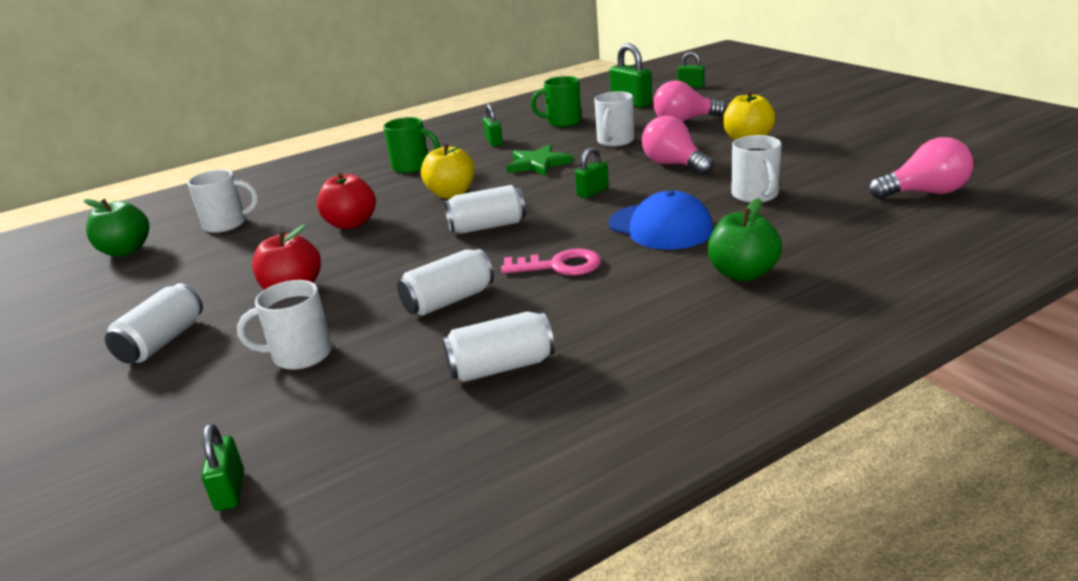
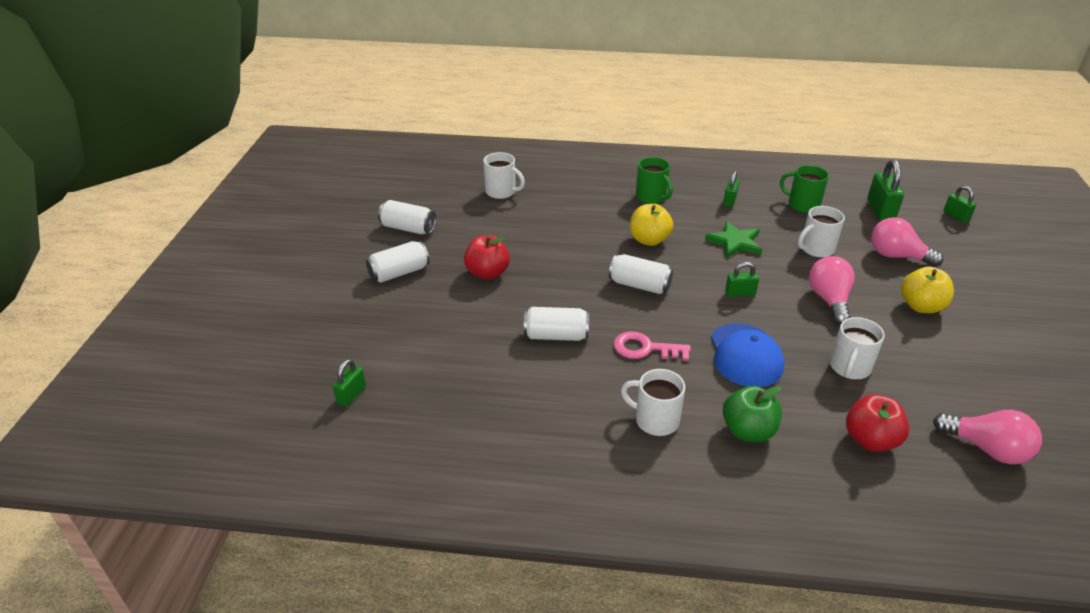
camera: 35 degrees right, 10 degrees up
(126, 250) = (436, 185): green apple -> none
(300, 355) = (449, 326): white mug -> white mug (655, 420)
(351, 224) = (566, 233): red apple -> red apple (870, 440)
(501, 367) = (533, 405): white can -> white can (408, 228)
(559, 266) = (645, 348): pink key -> pink key turned 150 degrees clockwise

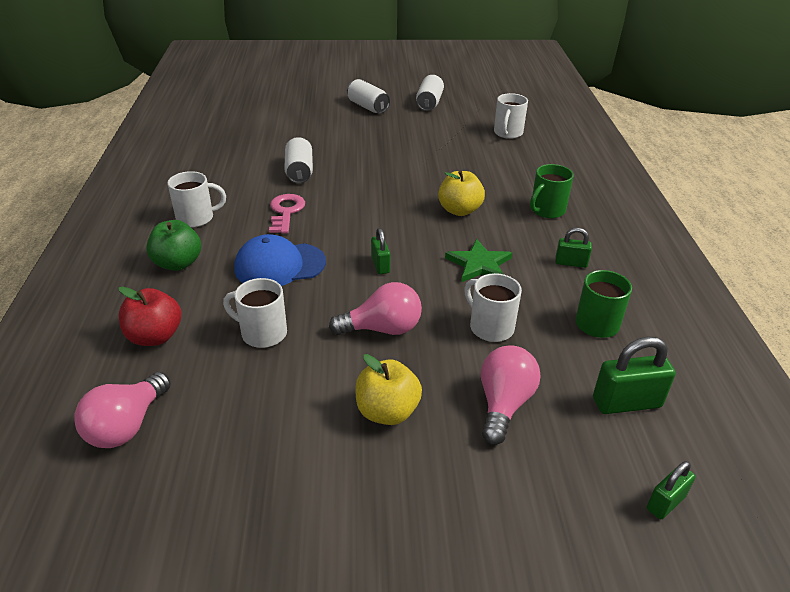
camera: 80 degrees right, 0 degrees up
(351, 395) = (232, 109): green padlock -> none
(487, 273) = (377, 138): red apple -> none
(639, 285) = (379, 207): white can -> none
(655, 420) = (196, 218): white mug -> white mug turned 60 degrees clockwise

